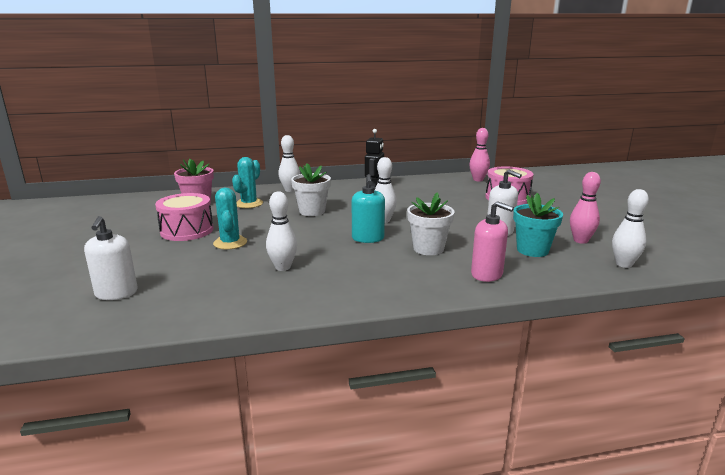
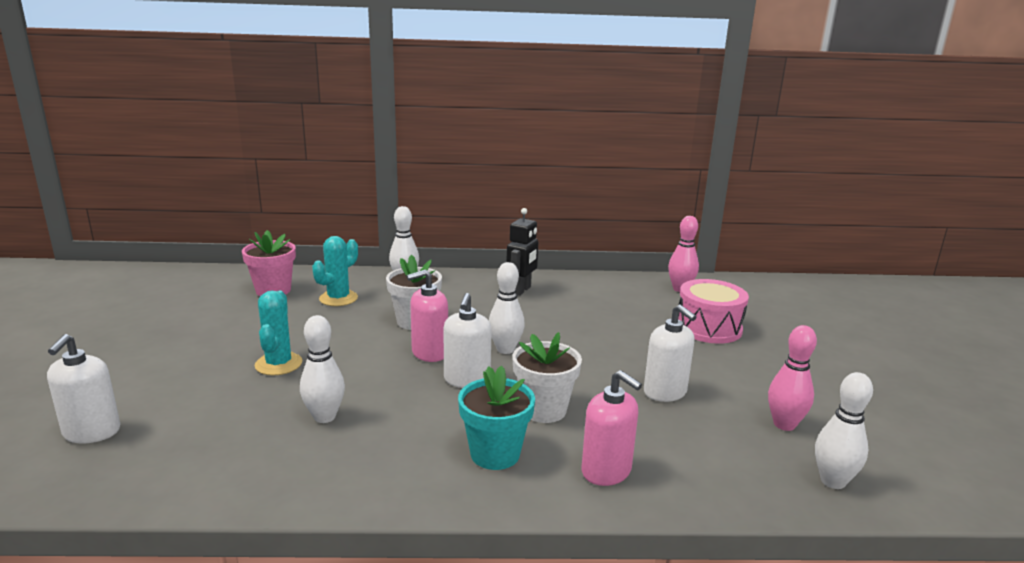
camera: 10 degrees right, 0 degrees up
(187, 230) = (235, 336): pink drum -> none
(333, 227) = (429, 353): none -> pink soap dispenser
(368, 238) = (467, 380): turquoise soap dispenser -> white soap dispenser
(532, 250) = (699, 433): turquoise flower pot -> turquoise flower pot (495, 454)

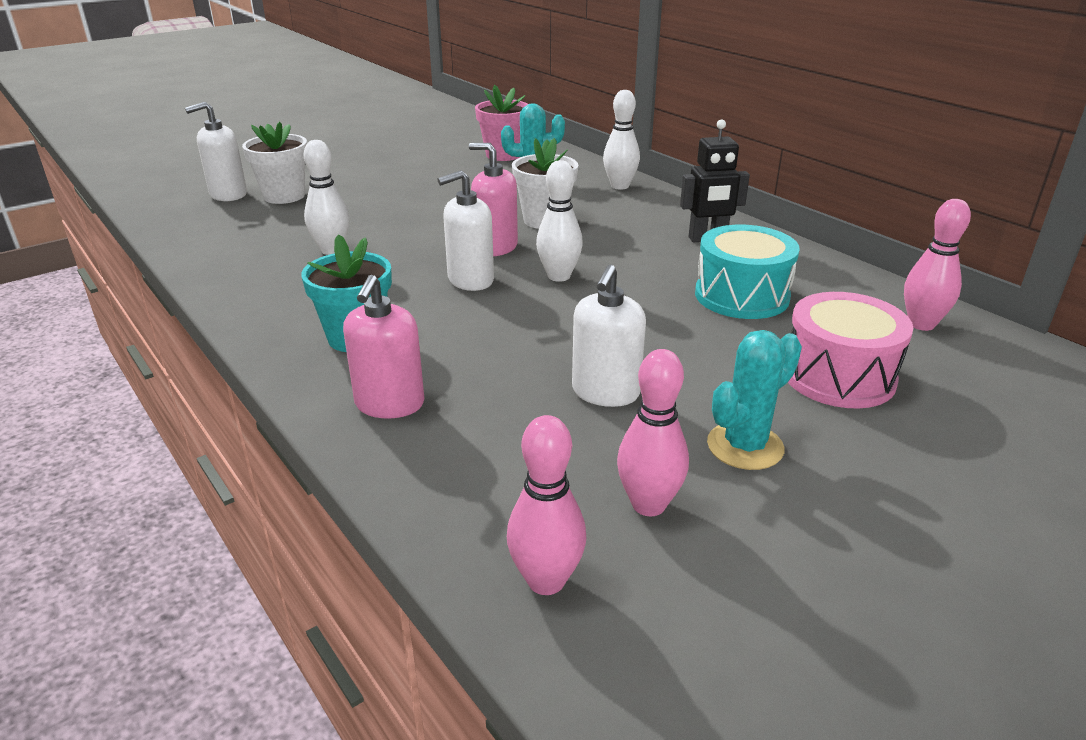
camera: 55 degrees right, 10 degrees up
(278, 364) = (388, 204): turquoise cactus -> turquoise cactus (745, 446)
(544, 410) = (465, 334): white flower pot -> white flower pot (284, 196)
(601, 312) = (741, 296): none -> turquoise drum
(832, 481) = (546, 580): white bowling pin -> pink bowling pin

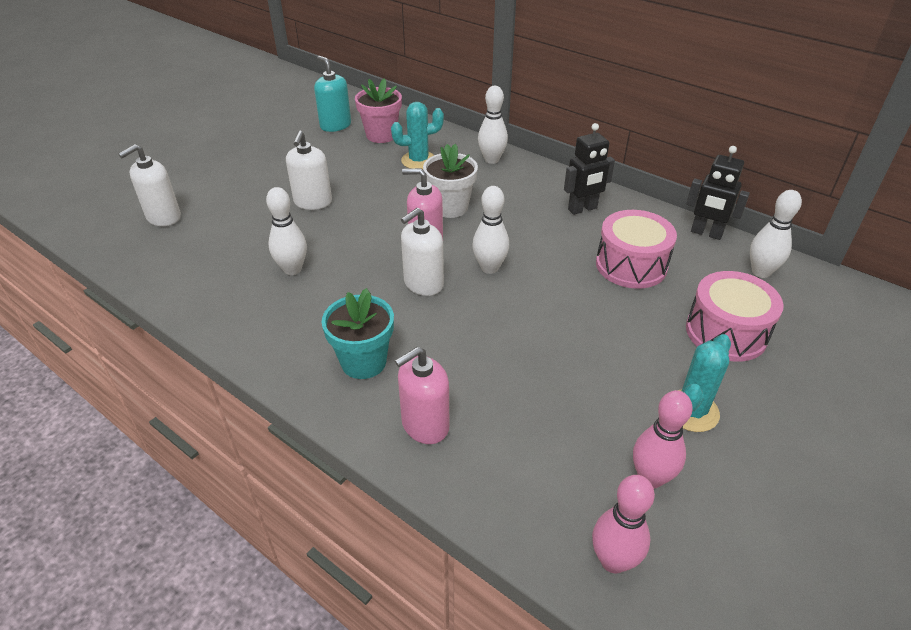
camera: 15 degrees left, 10 degrees up
(284, 196) = (216, 211): white flower pot -> none
(389, 404) = (425, 425): pink soap dispenser -> pink soap dispenser turned 60 degrees clockwise
(458, 143) = (335, 125): none -> turquoise soap dispenser
(605, 392) = (576, 380): white soap dispenser -> white soap dispenser (313, 202)
(741, 296) = (631, 265): turquoise drum -> pink drum
(862, 279) = (706, 233): none -> black robot
(921, 324) = (761, 272): pink bowling pin -> white bowling pin

